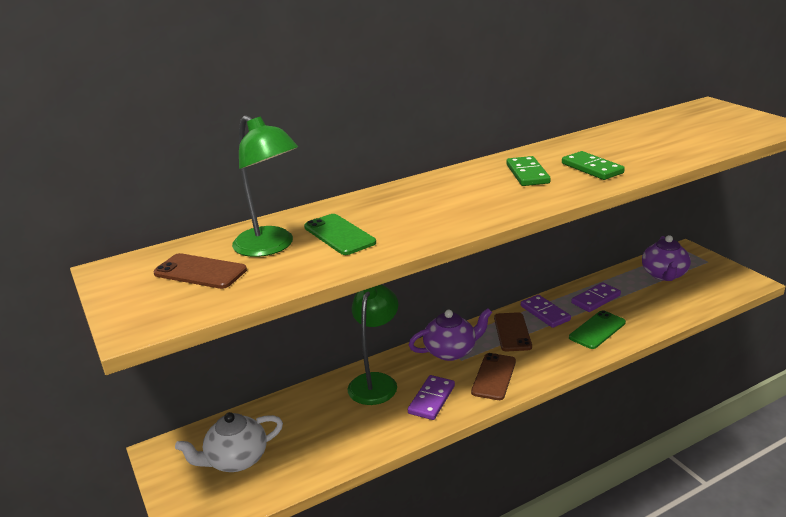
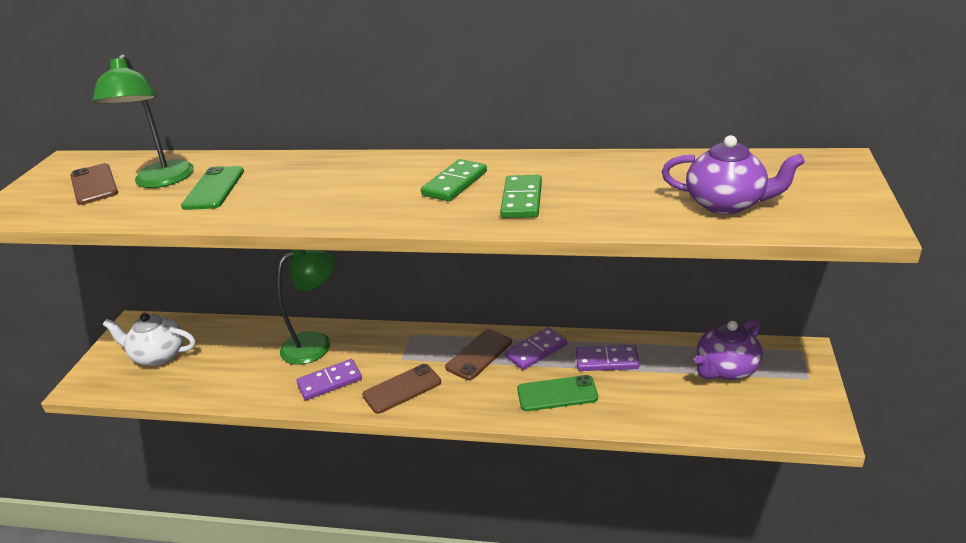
camera: 40 degrees right, 5 degrees up
(451, 351) = (404, 346): purple teapot -> purple teapot (726, 204)
(545, 313) = (536, 351): purple domino -> purple domino turned 45 degrees clockwise

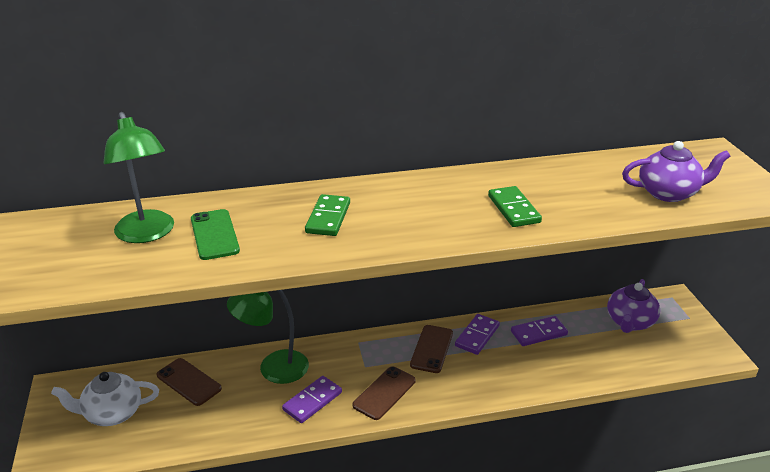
camera: 25 degrees left, 0 degrees up
(94, 184) = (71, 247): brown phone -> brown phone (189, 382)
(316, 343) = (273, 368): green lamp -> green lamp turned 135 degrees counterclockwise
(454, 183) = (443, 201): green domino -> green domino (328, 218)
(557, 394) = (518, 369): green phone -> none

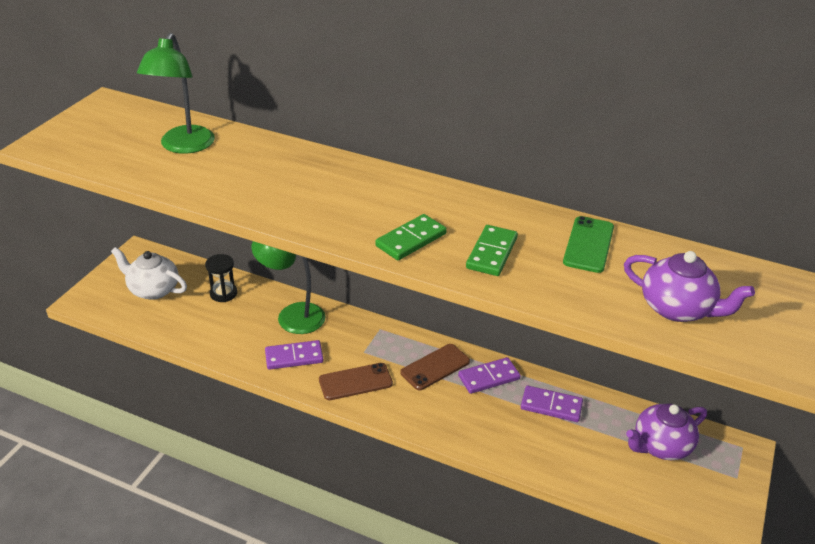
camera: 35 degrees right, 5 degrees up
(189, 382) = (223, 293): brown phone -> black hourglass
(214, 235) = (226, 167): green phone -> green phone (589, 245)
(328, 218) = (324, 190): green domino -> green domino (411, 240)

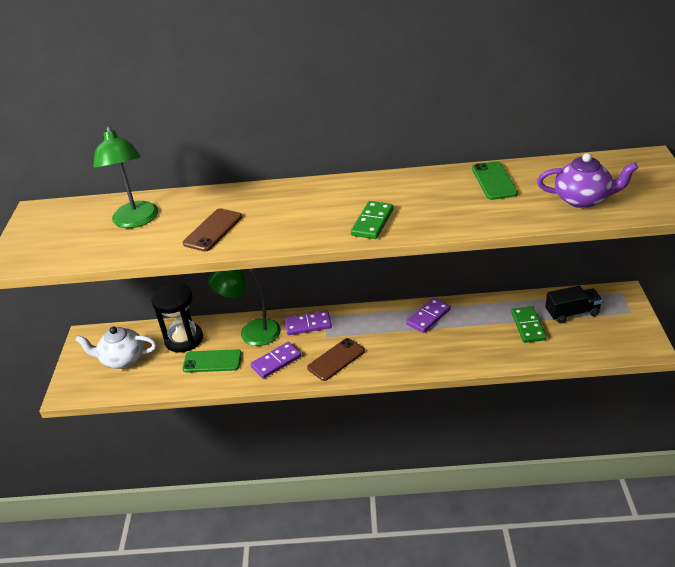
camera: 20 degrees left, 0 degrees up
(223, 293) = (184, 339): black hourglass -> black hourglass, size x1.63
(233, 329) = (212, 361): none -> green phone
(435, 367) = (386, 325): brown phone -> brown phone (213, 230)
(492, 253) = (435, 210): green domino -> green domino (528, 326)
(551, 406) = (484, 318): purple domino -> purple domino (308, 325)
(661, 446) = (572, 313): purple teapot -> black truck

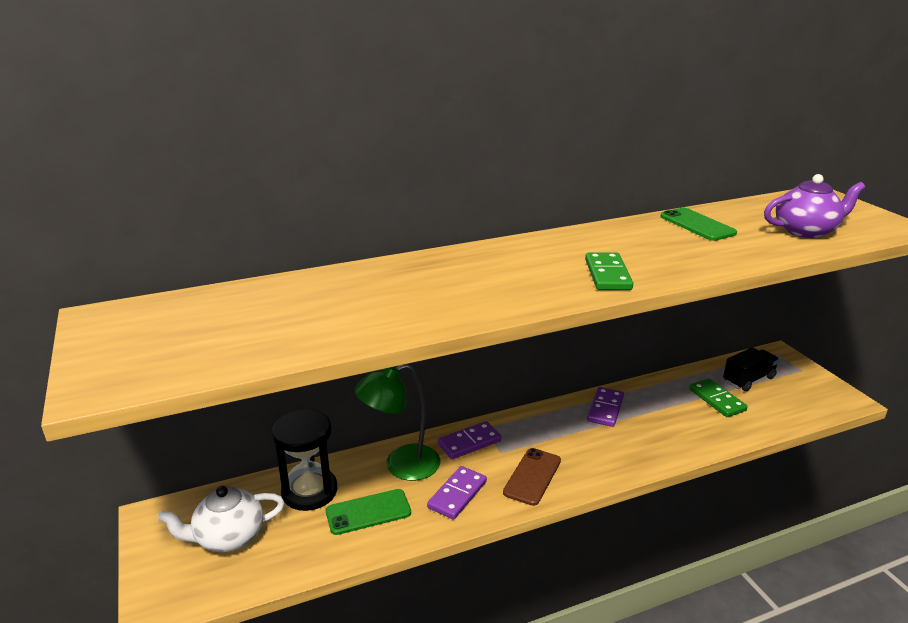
camera: 25 degrees left, 10 degrees down
(136, 221) = (279, 309): green lamp -> none
(213, 230) = (405, 306): brown phone -> none

